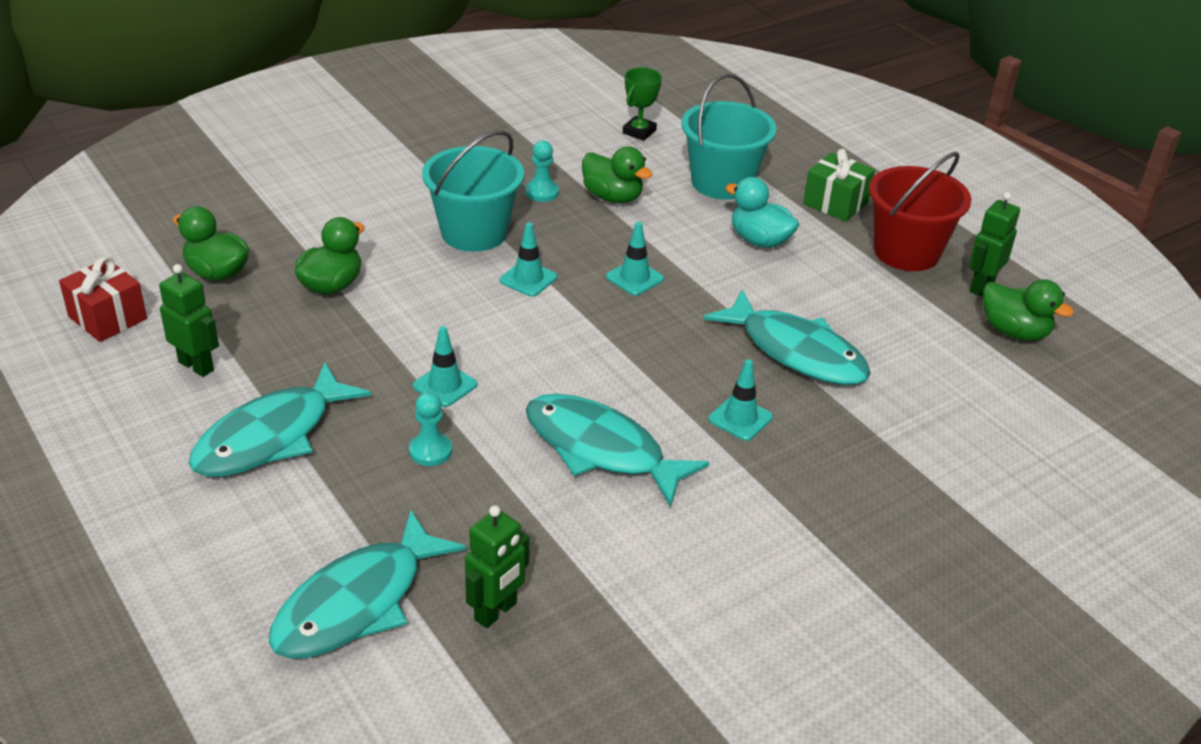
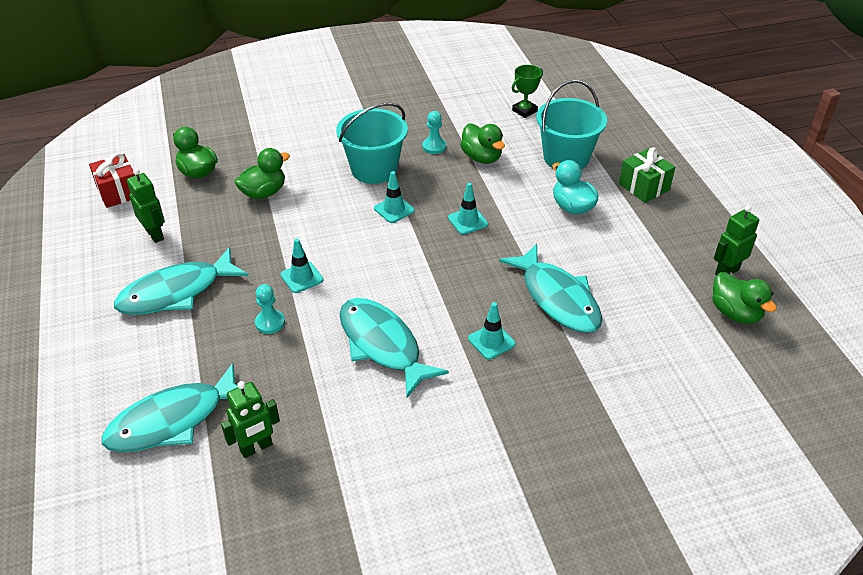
camera: 20 degrees right, 5 degrees up
(906, 252) = (680, 234): red bucket -> none

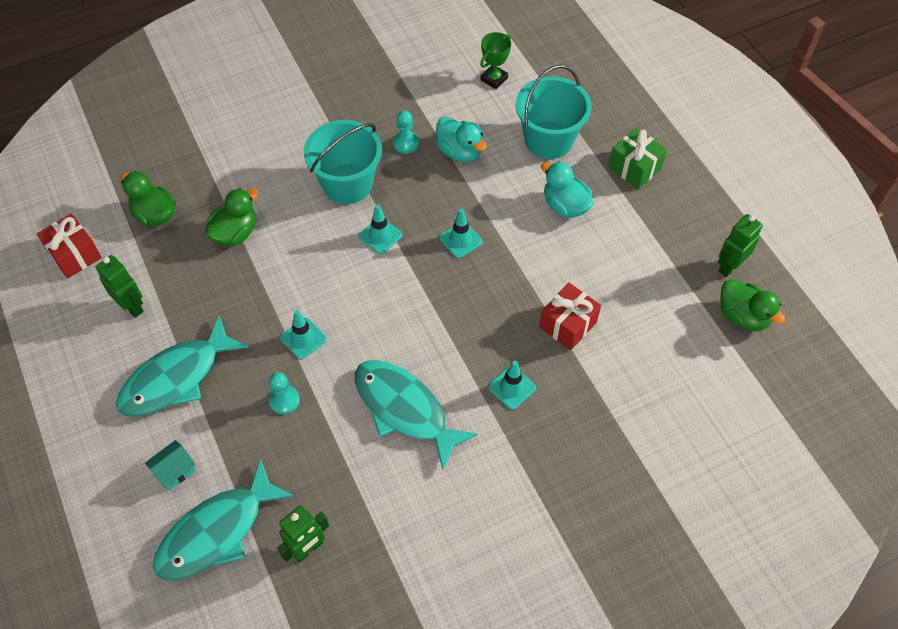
camera: 10 degrees left, 15 degrees up
(150, 364) = (174, 470): none -> turquoise house
(481, 158) = (459, 151): green duck -> turquoise duck
(557, 298) = (568, 325): turquoise fish -> red gift

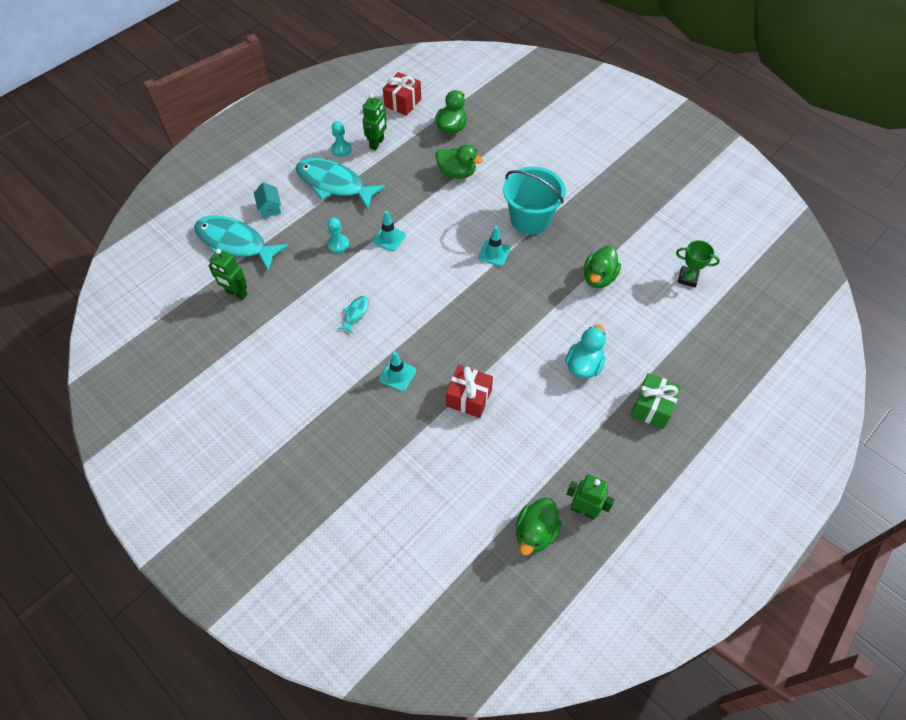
camera: 70 degrees right, 0 degrees up
(174, 470) = (270, 207): turquoise house -> turquoise house turned 45 degrees clockwise
(405, 143) = (587, 241): turquoise pawn -> turquoise pawn (341, 149)
(405, 409) = (355, 314): turquoise fish -> turquoise fish, size x0.43
(459, 151) = (598, 277): turquoise duck -> green duck
(460, 240) = (514, 303): turquoise traffic cone -> none
(548, 140) = (646, 335): turquoise bucket -> none

